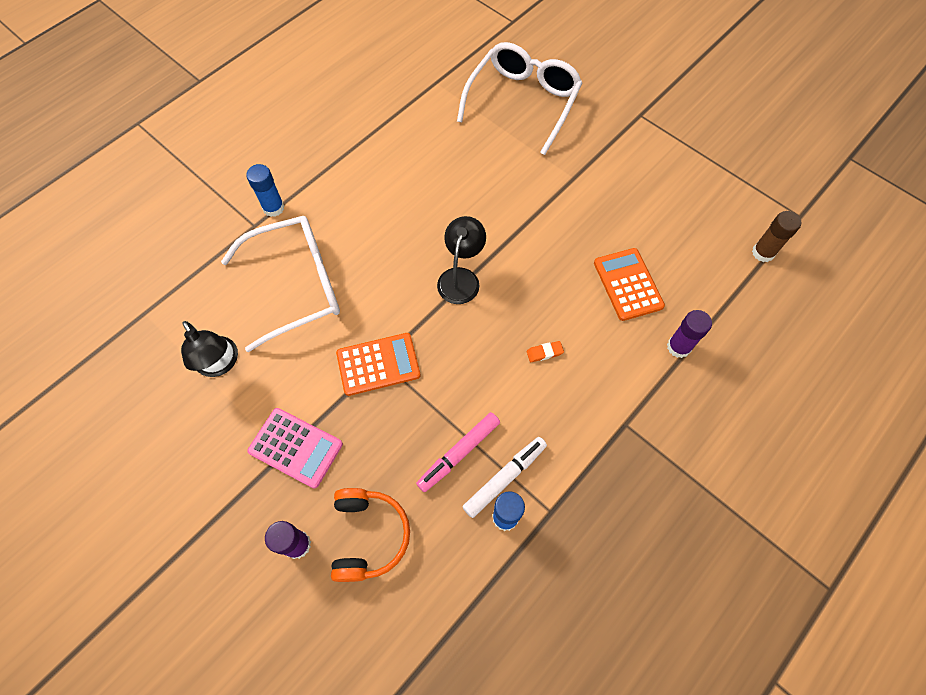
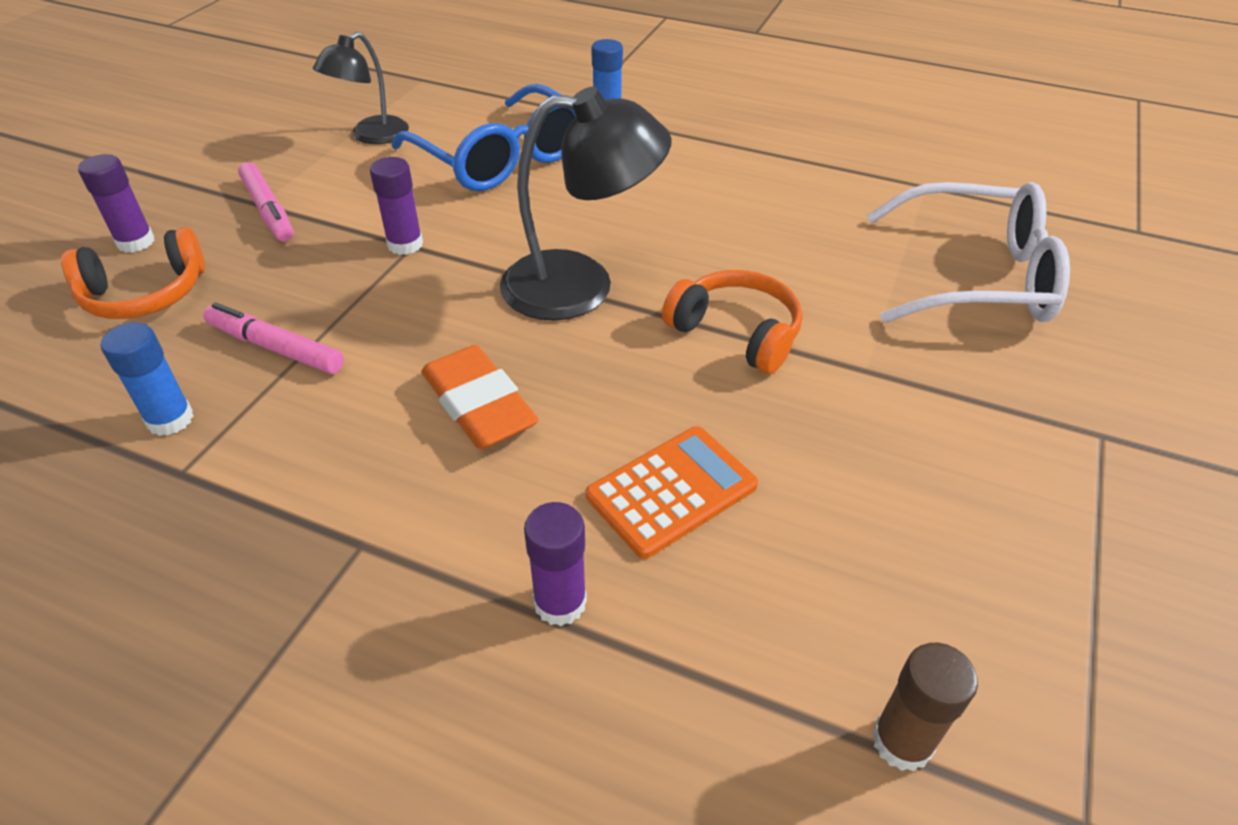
camera: 70 degrees right, 20 degrees down
(296, 286) = (500, 157): white glasses -> blue glasses
(296, 447) = (268, 210): pink calculator -> pink marker
(378, 364) = (405, 244): orange calculator -> purple glue stick
(461, 278) = (581, 286): black lamp -> black lamp, size x1.60
(505, 478) = (238, 405): white marker -> none
(529, 219) = (736, 333): none -> orange headphones
(544, 353) = (478, 405): orange eraser -> orange eraser, size x2.40

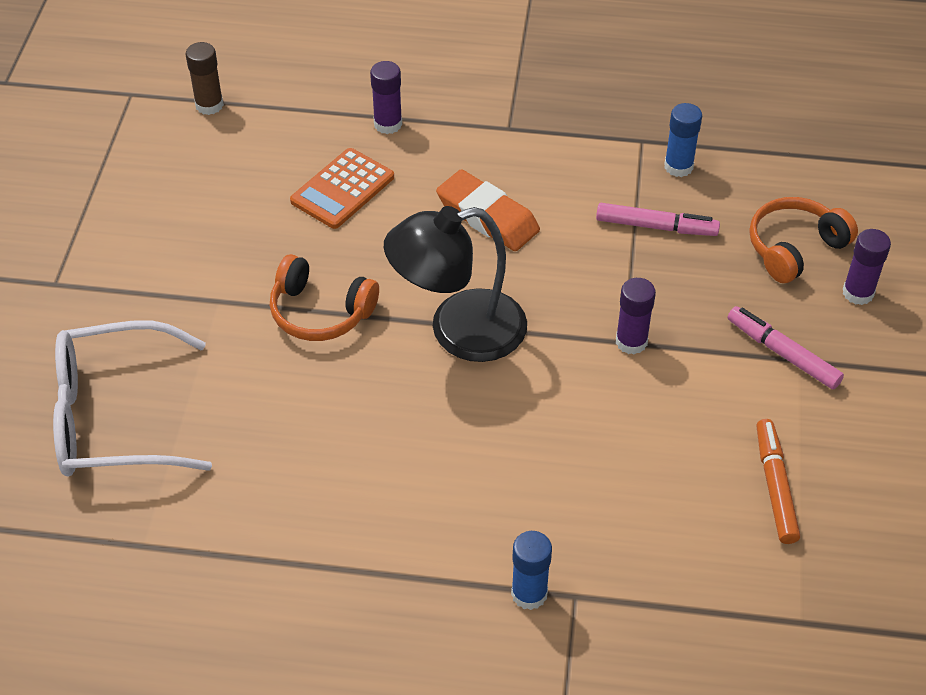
camera: 165 degrees right, 5 degrees up
(371, 136) = (775, 486): black lamp -> orange marker
(500, 157) = (614, 483): blue glasses -> none

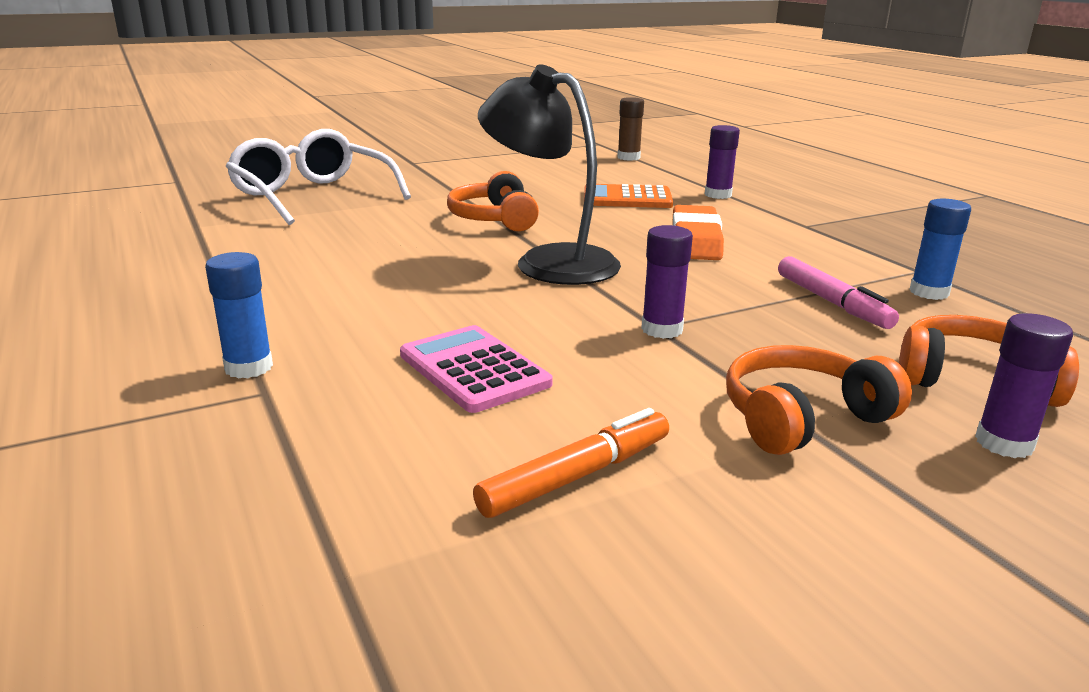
camera: 55 degrees right, 25 degrees down
(620, 472) = (473, 369): none -> pink calculator
(782, 353) = (802, 418): pink marker -> orange headphones

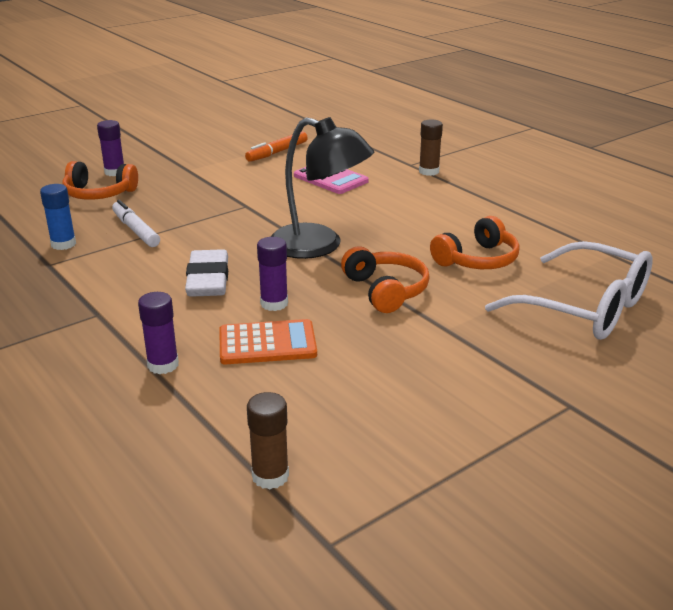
camera: 170 degrees right, 5 degrees up
(249, 367) = (429, 171): blue glue stick -> brown glue stick
(662, 329) = (243, 204): purple glue stick -> purple glue stick (274, 303)
(696, 241) = (208, 280): orange eraser -> white eraser
(802, 418) = (189, 173): orange headphones -> orange headphones (477, 260)
(832, 302) = (136, 230): pink marker -> white marker

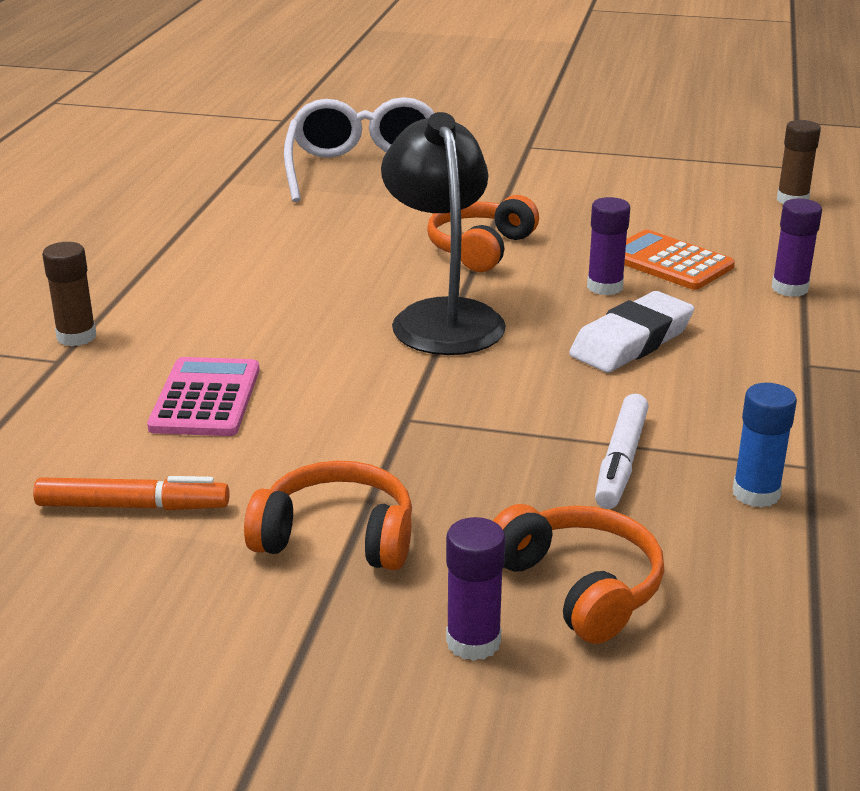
camera: 130 degrees left, 0 degrees up
(477, 260) = (338, 230): orange headphones -> orange headphones (337, 537)

